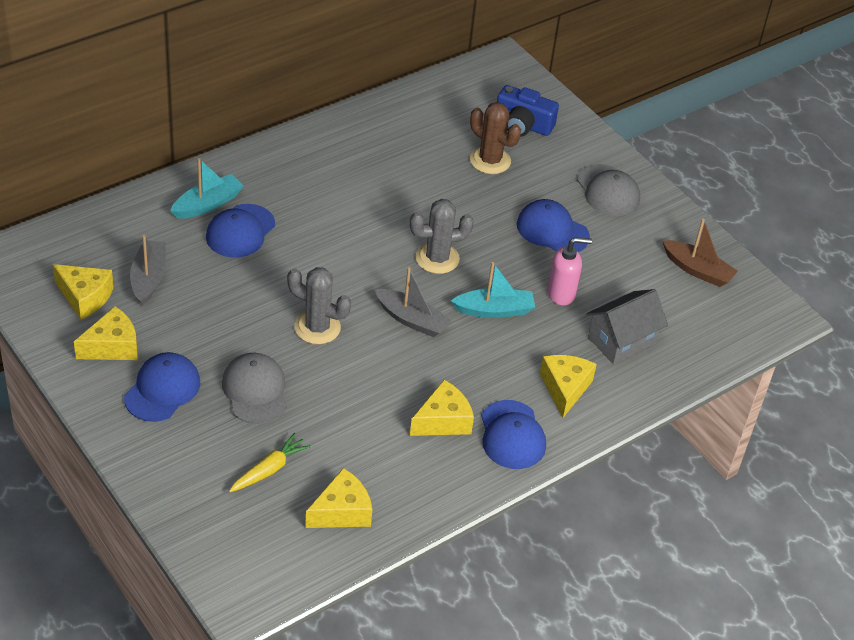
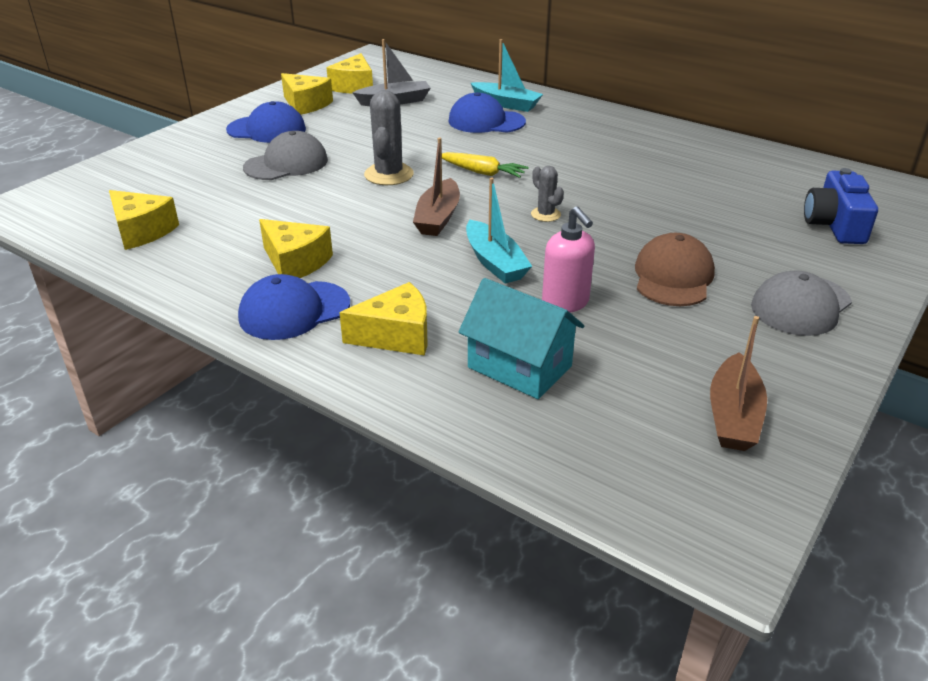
camera: 75 degrees right, 10 degrees down
(269, 469) = (187, 188): yellow carrot -> yellow carrot (482, 172)
(412, 320) = (438, 218): grey boat -> brown boat
(437, 258) = (545, 214): grey cactus -> grey cactus, size x0.56
(490, 160) = (742, 216): brown cactus -> none
(552, 230) = (673, 277): blue cap -> brown cap
(621, 340) = (519, 367): grey house -> turquoise house

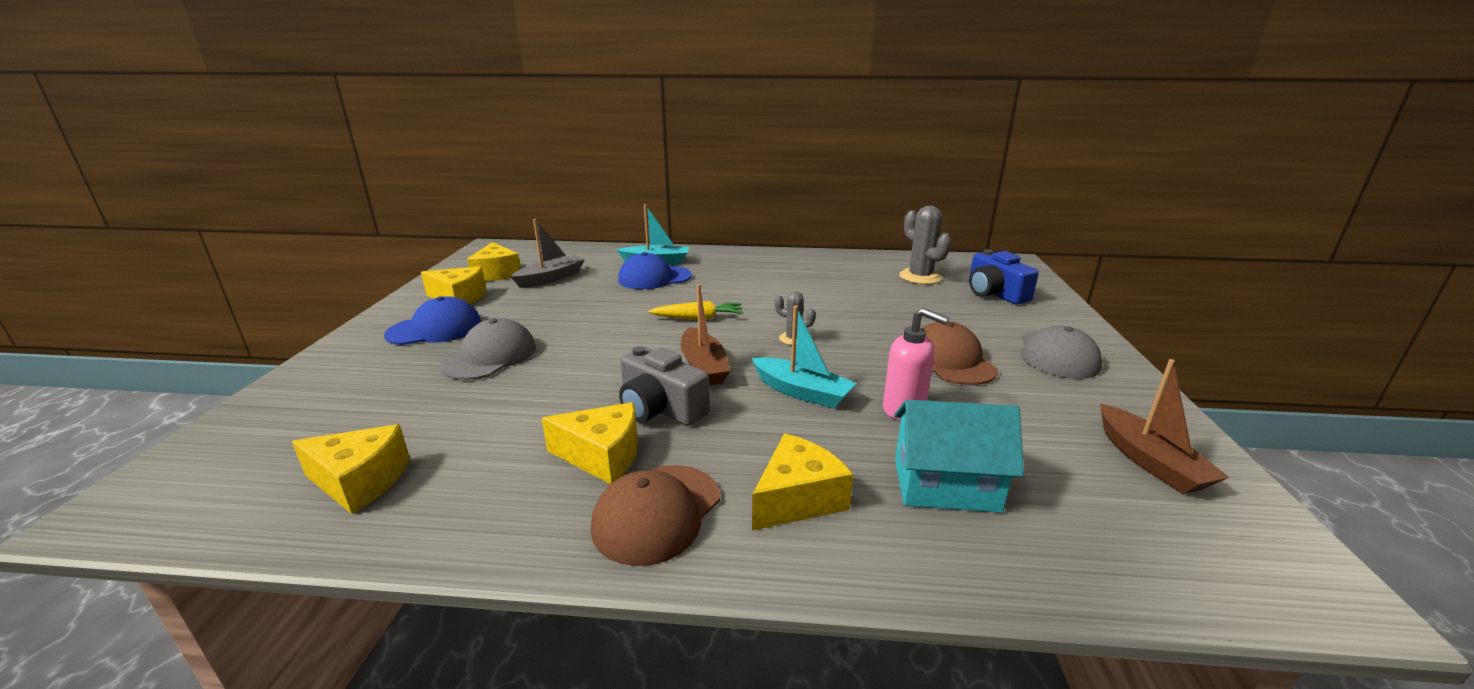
camera: 30 degrees left, 10 degrees down
(294, 310) = (657, 513): blue cap -> brown cap
(368, 241) = (660, 408): none -> grey camera
(389, 174) = (612, 340): grey cactus -> grey cactus (920, 277)

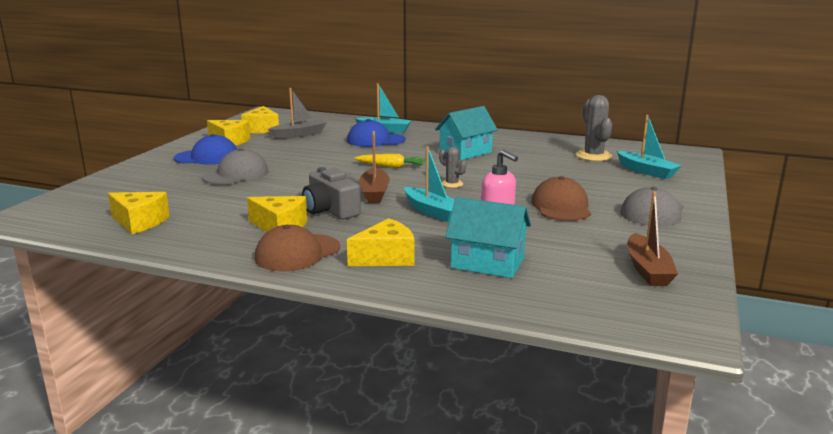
camera: 15 degrees right, 5 degrees down
(775, 286) = (465, 152): none -> turquoise house
(994, 293) = (646, 171): blue camera -> turquoise boat

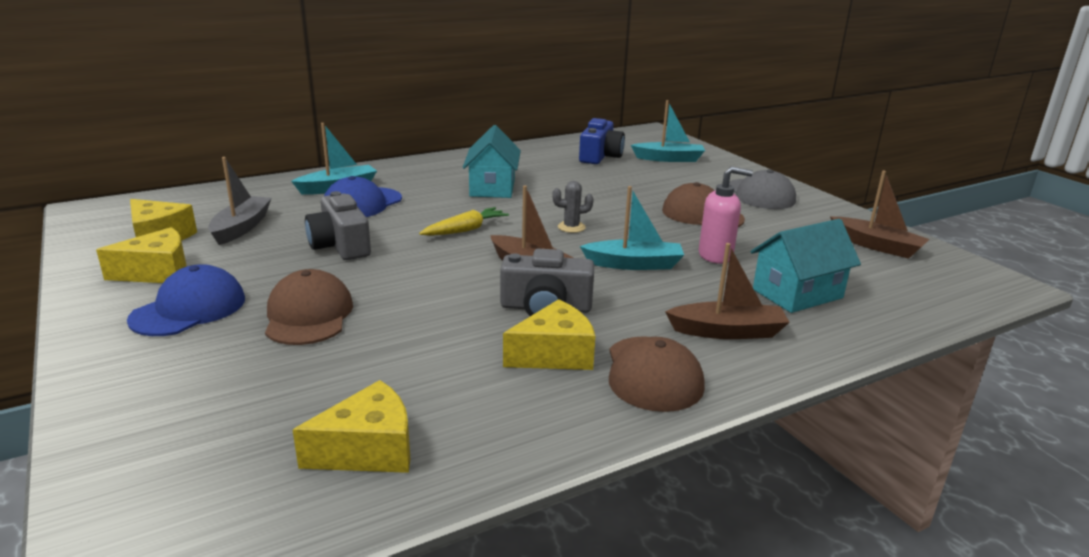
camera: 50 degrees left, 5 degrees up
(236, 174) = (308, 315): grey cap -> brown cap
(317, 154) = (340, 245): none -> grey camera
(386, 257) = (727, 331): yellow cheese -> brown boat
(593, 156) = (600, 156): grey cactus -> blue camera

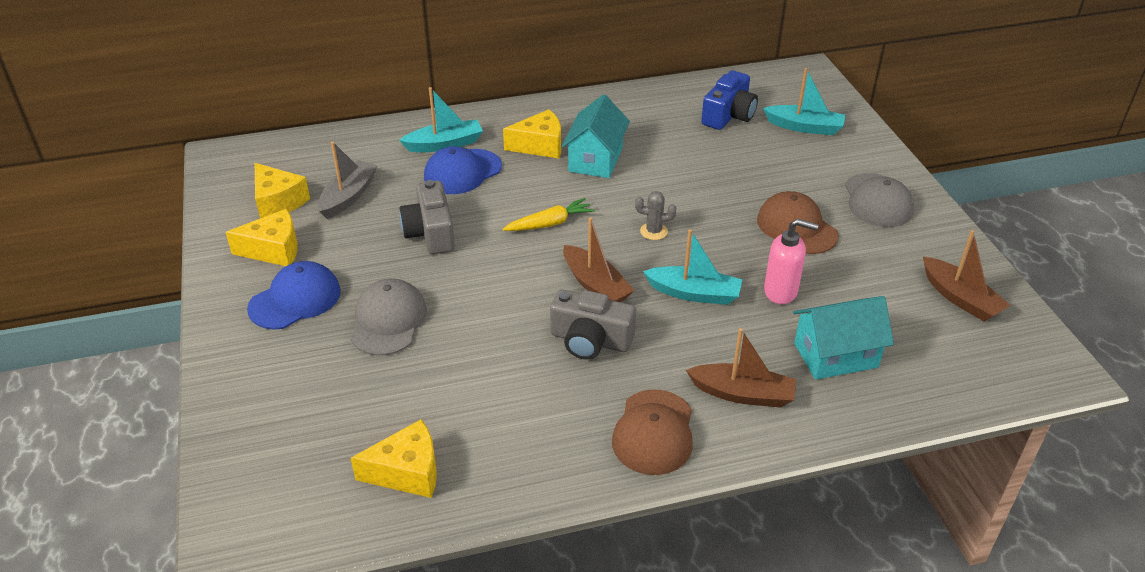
camera: 15 degrees right, 15 degrees up
(308, 315) = (388, 321): brown cap -> grey cap
(554, 354) = (578, 397): yellow cheese -> yellow cheese (540, 145)

